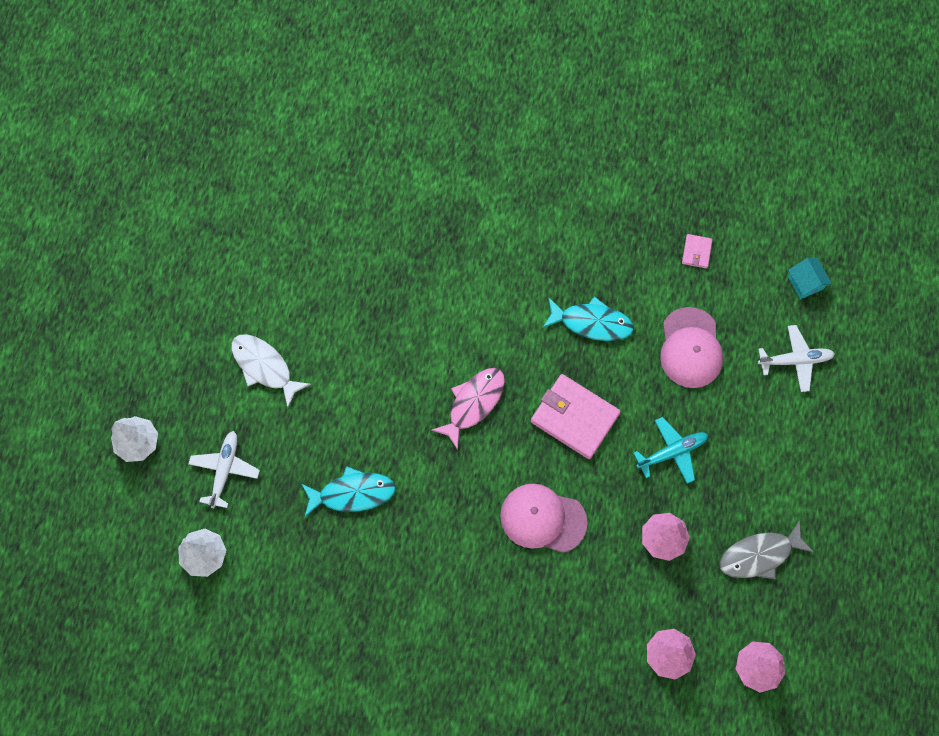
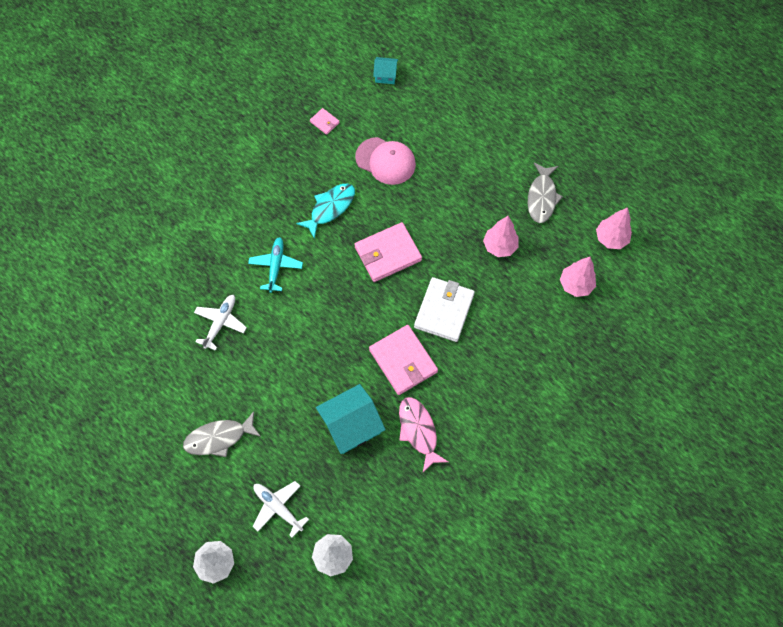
camera: 60 degrees left, 5 degrees down
(265, 367) = (219, 438): white fish -> grey fish
(352, 493) = (351, 425): turquoise fish -> turquoise house
(456, 507) = (403, 361): none -> pink wallet
(473, 403) = (338, 311): pink fish -> pink fish (418, 431)
(543, 518) = (444, 311): pink cap -> white wallet
(671, 452) = (447, 210): turquoise plane -> turquoise plane (276, 266)
(794, 360) = (431, 109): white plane -> white plane (220, 323)

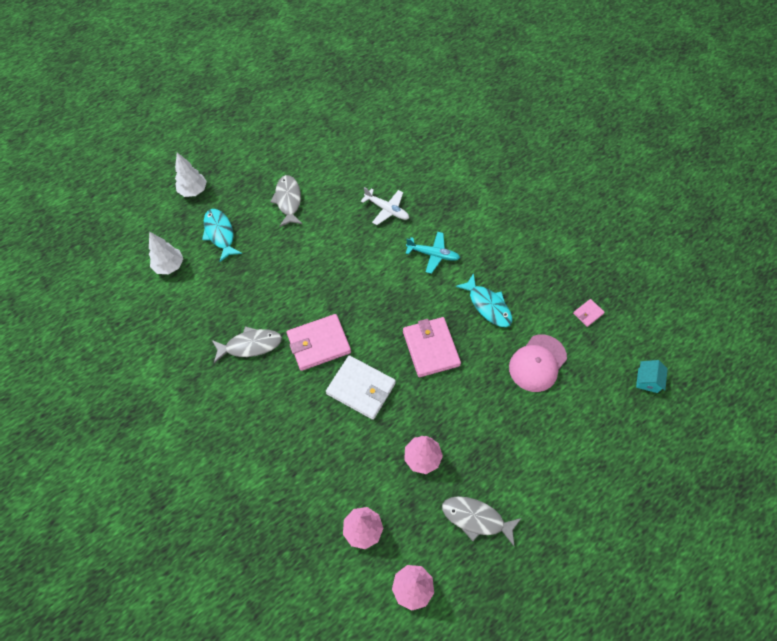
camera: 100 degrees right, 5 degrees down
(278, 507) = (220, 234): white plane -> turquoise fish
(351, 425) = (271, 293): turquoise house -> none
(418, 431) = (250, 345): pink fish -> grey fish

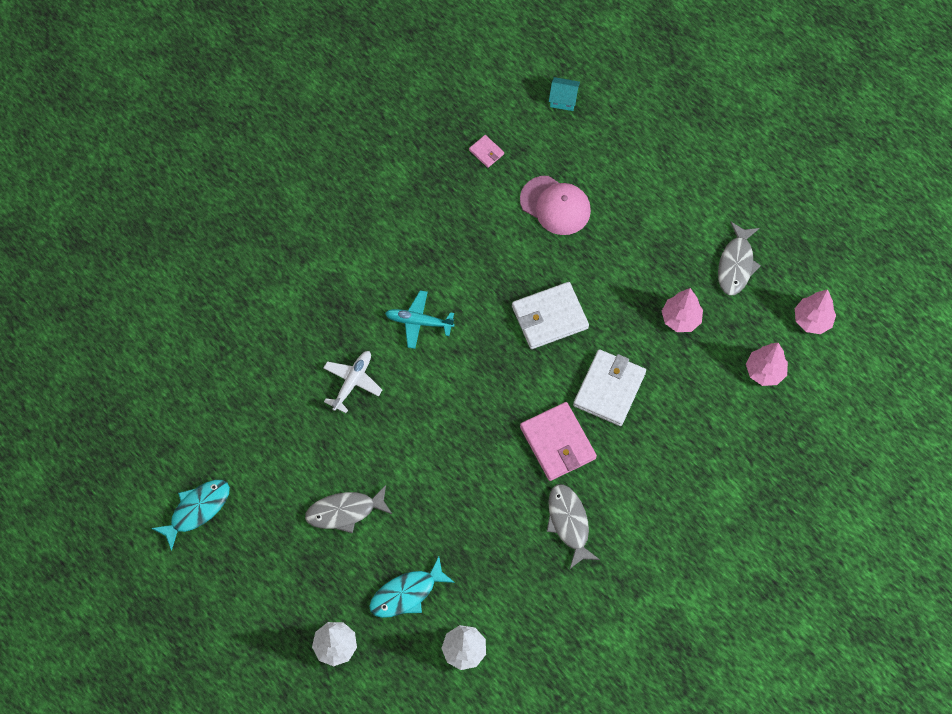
camera: 95 degrees left, 5 degrees up
(431, 348) = (549, 317): pink wallet -> white wallet
(433, 254) = (419, 322): turquoise plane -> turquoise plane turned 90 degrees counterclockwise
(487, 305) = (486, 257): turquoise fish -> turquoise fish (197, 510)

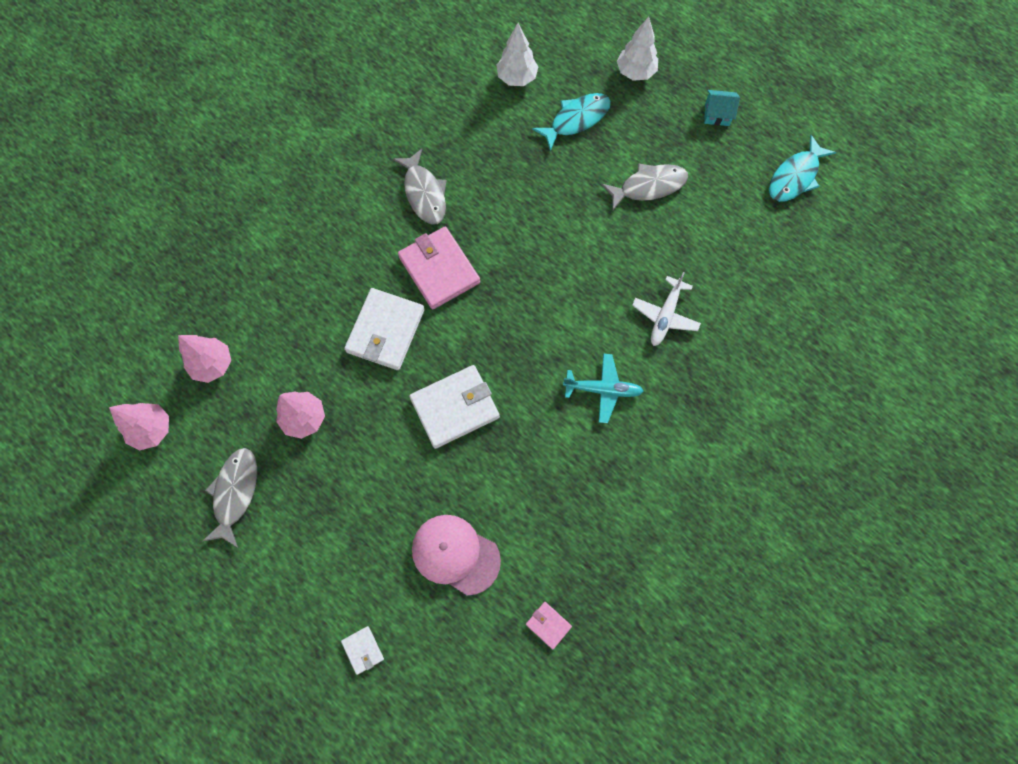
camera: 175 degrees right, 5 degrees up
(563, 99) = (452, 719): turquoise house -> turquoise house (717, 114)
(629, 147) = (363, 650): none -> white wallet

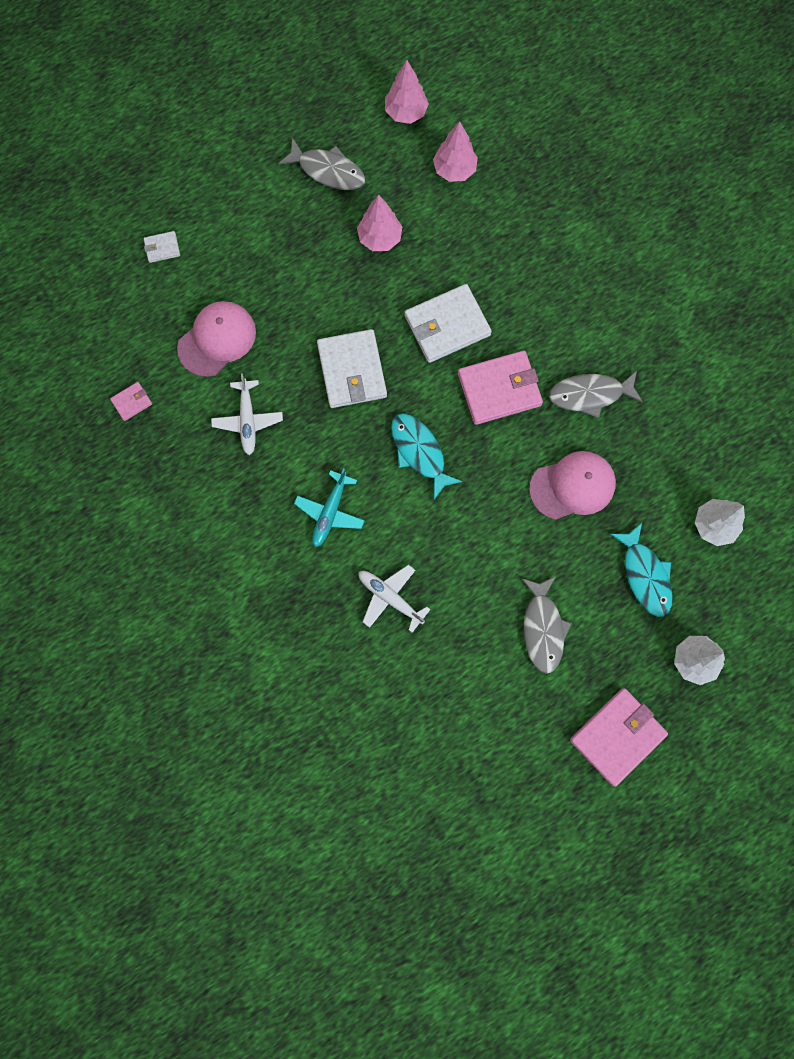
camera: 105 degrees right, 5 degrees up
(385, 331) = (447, 325): white wallet -> white wallet turned 60 degrees counterclockwise
(514, 190) = (572, 486): none -> pink cap
(534, 496) = (247, 420): none -> white plane
(717, 114) = (617, 736): turquoise house -> pink wallet
(795, 176) = (516, 798): turquoise fish -> turquoise fish (419, 452)

